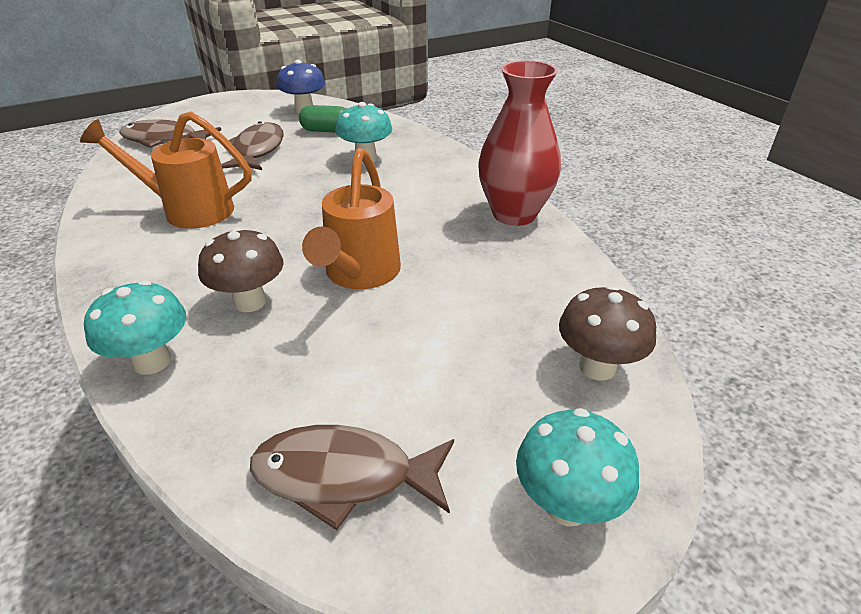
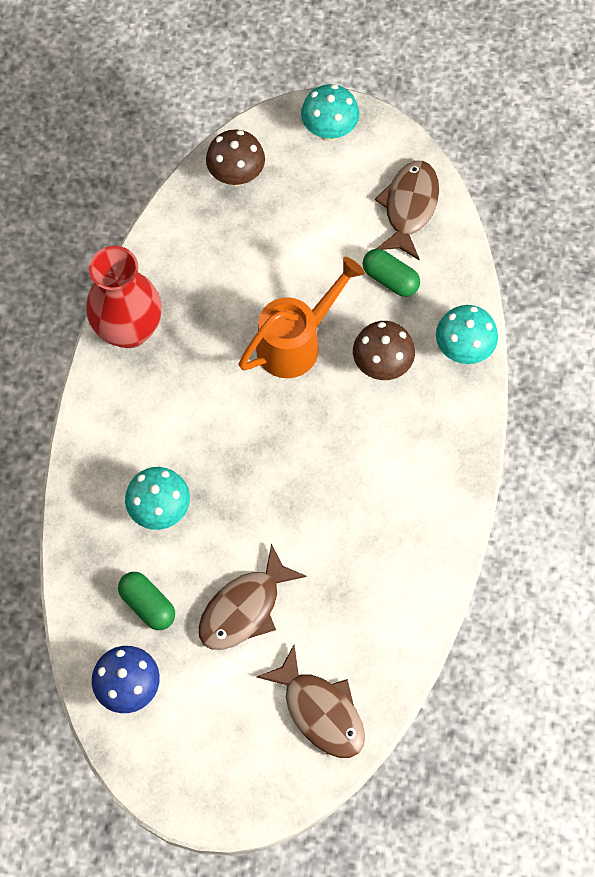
camera: 140 degrees left, 30 degrees up
(189, 210) = (364, 525): orange watering can -> none
(301, 376) = (390, 279): none -> green capsule
(343, 476) = (409, 207): brown fish -> brown fish turned 120 degrees counterclockwise

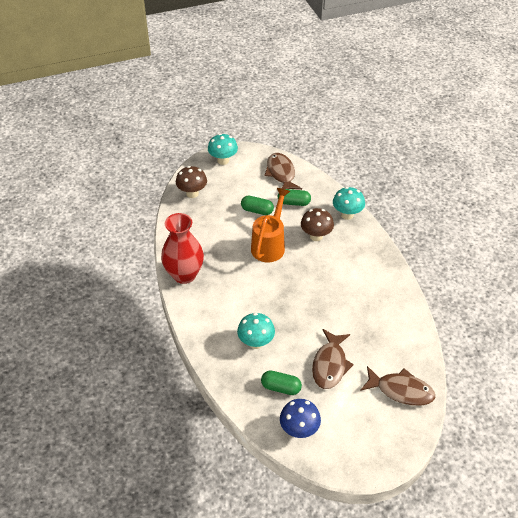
camera: 30 degrees left, 20 degrees down
(319, 264) = (257, 210): none -> green capsule

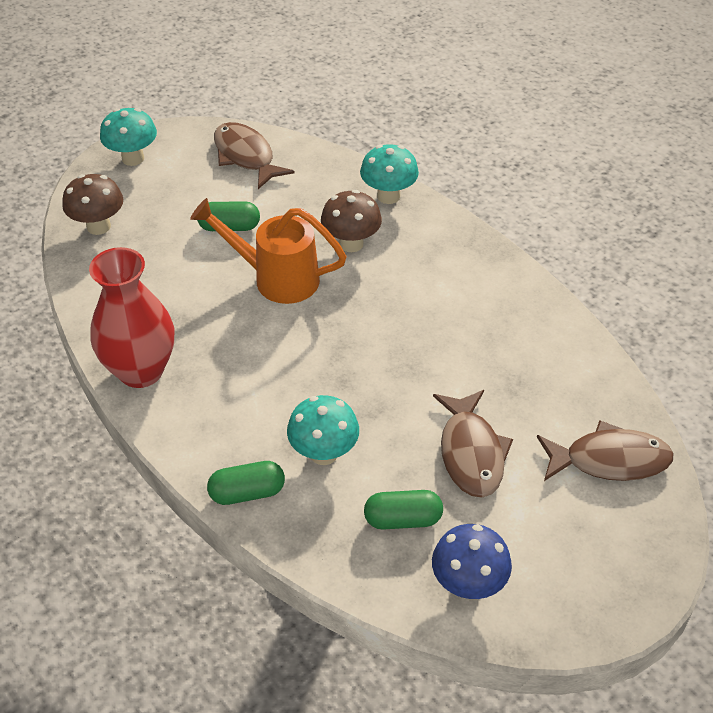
camera: 20 degrees left, 0 degrees up
(270, 245) = (276, 278): orange watering can -> orange watering can turned 75 degrees counterclockwise
(294, 203) = (289, 198): green capsule -> green capsule (247, 492)

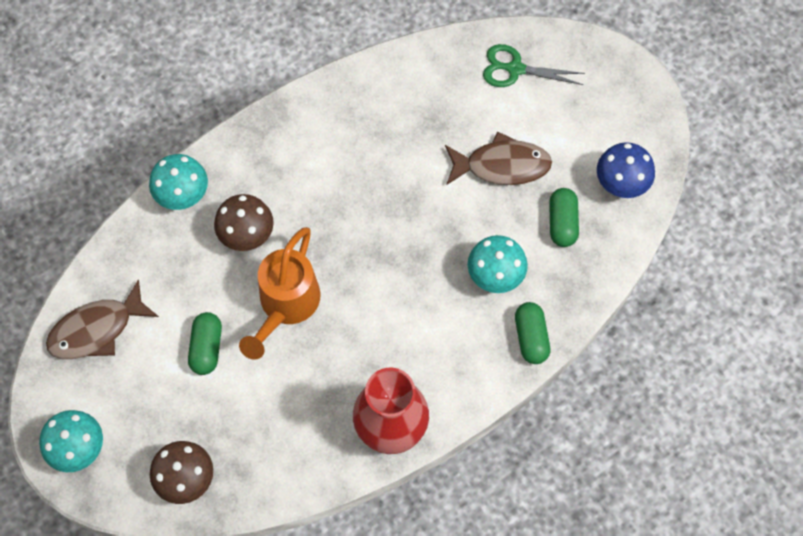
camera: 85 degrees left, 20 degrees up
(609, 460) = (515, 69): brown fish -> green scissors

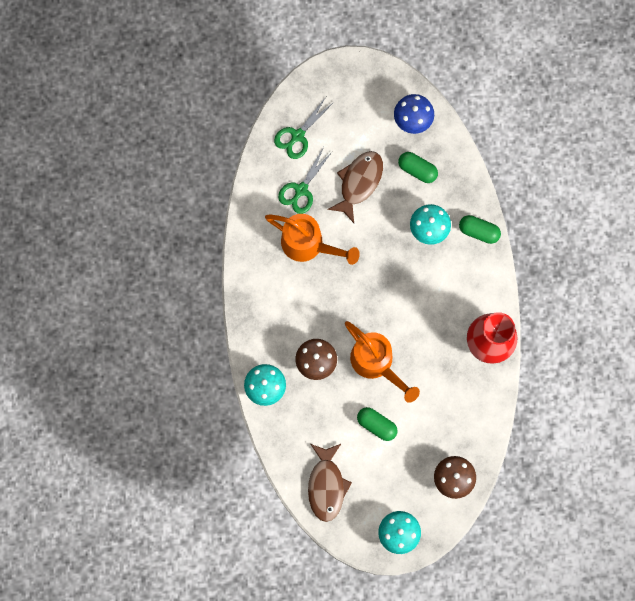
camera: 60 degrees left, 10 degrees up
(389, 150) = (308, 245): none -> orange watering can
(451, 107) = (301, 190): none -> green scissors

